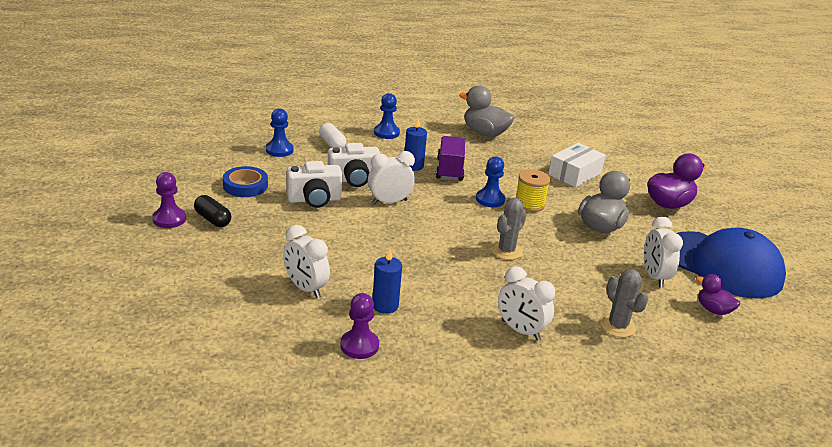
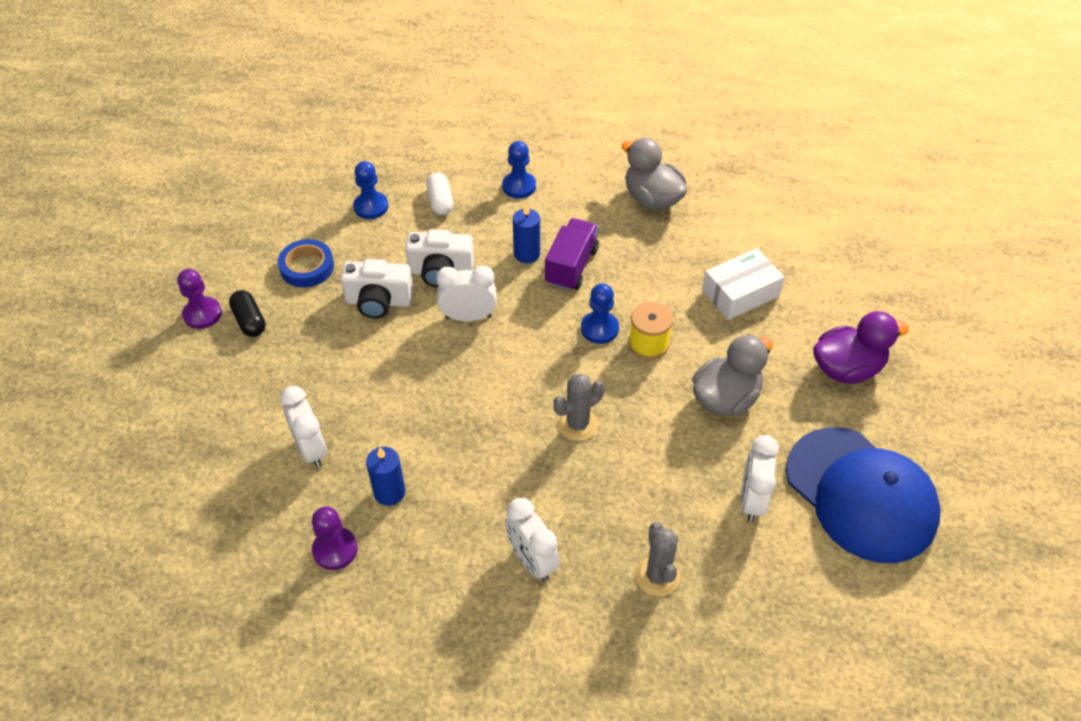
camera: 20 degrees right, 20 degrees up
(713, 310) = (801, 571): purple duck -> none

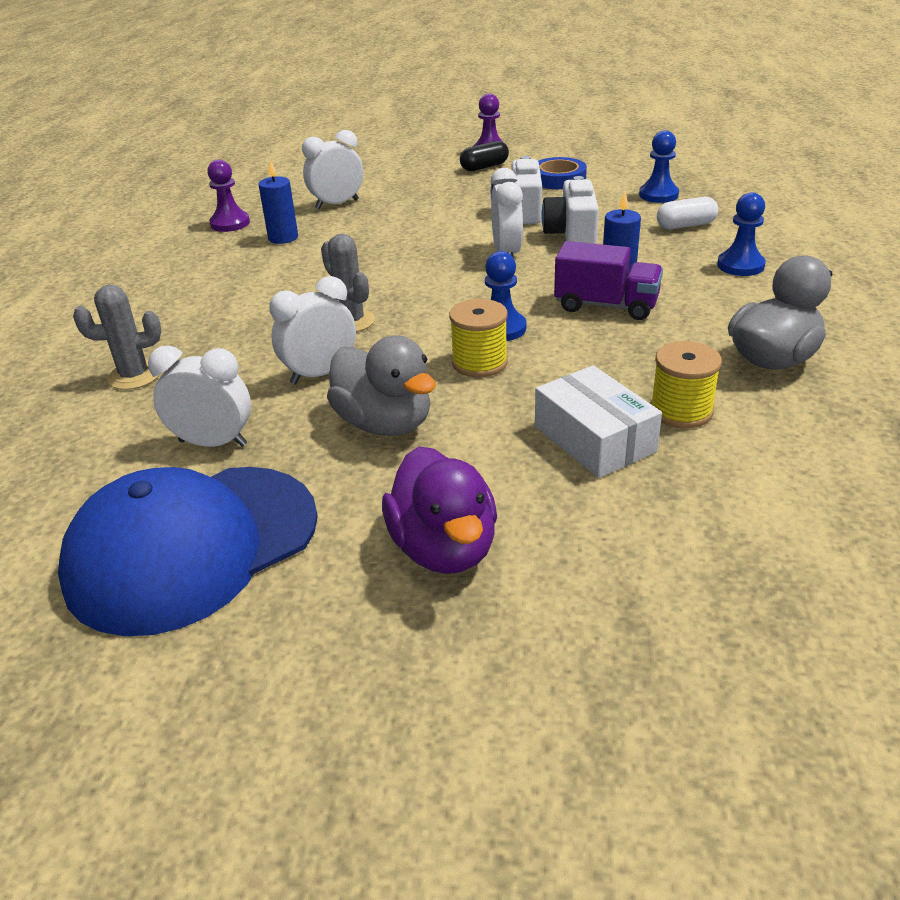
camera: 90 degrees right, 15 degrees down
(532, 560) = (184, 306): white clock -> white clock (320, 374)
(710, 250) = (681, 411): none -> yellow spool

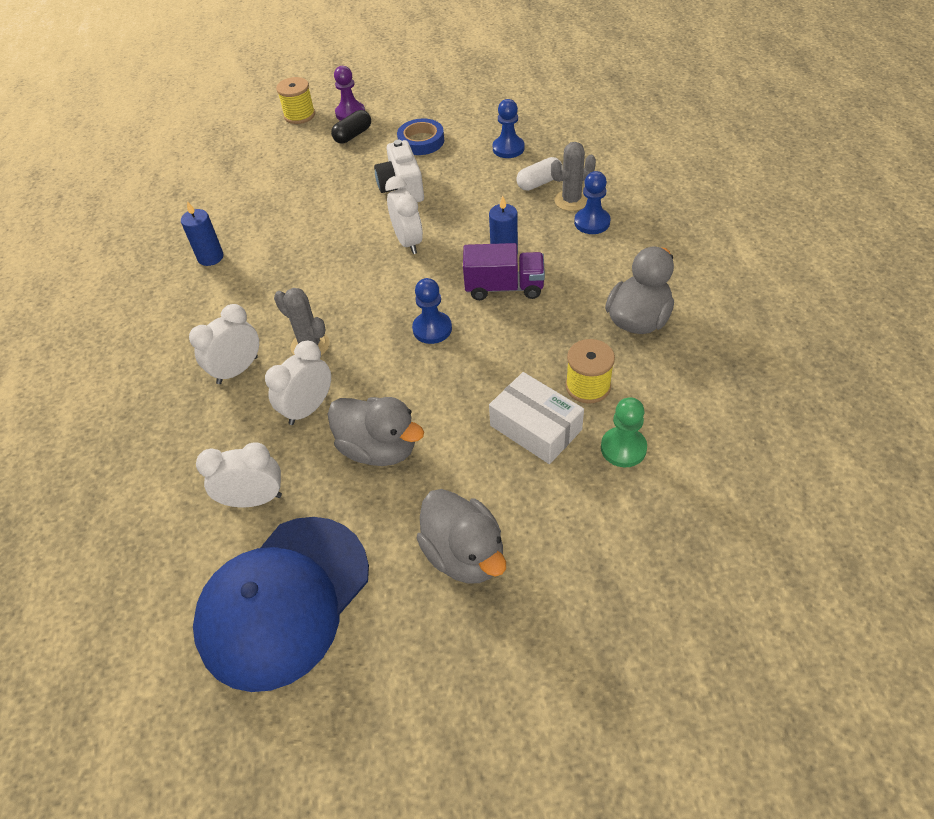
camera: 15 degrees left, 15 degrees up
(134, 376) = (155, 445): grey cactus -> grey cactus (571, 200)
(230, 223) = (154, 247): purple pawn -> none
(337, 204) = (241, 205): white clock -> white clock (237, 370)
(444, 548) = (464, 554): purple duck -> grey duck
(479, 363) = (428, 369): yellow spool -> yellow spool (299, 115)
(571, 235) = (453, 210): white camera -> none
(709, 481) = (623, 448): none -> green pawn

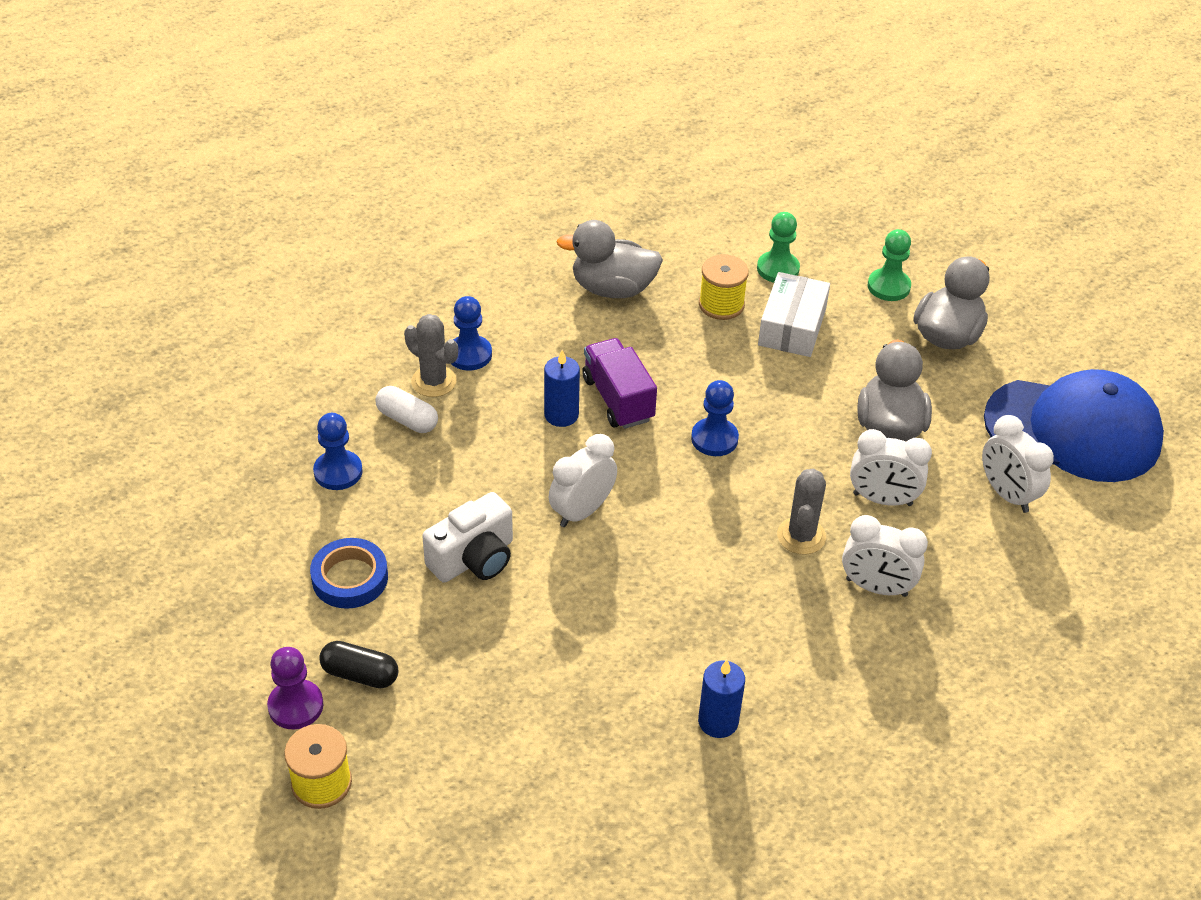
camera: 120 degrees left, 5 degrees down
(560, 535) = (888, 286): none -> green pawn

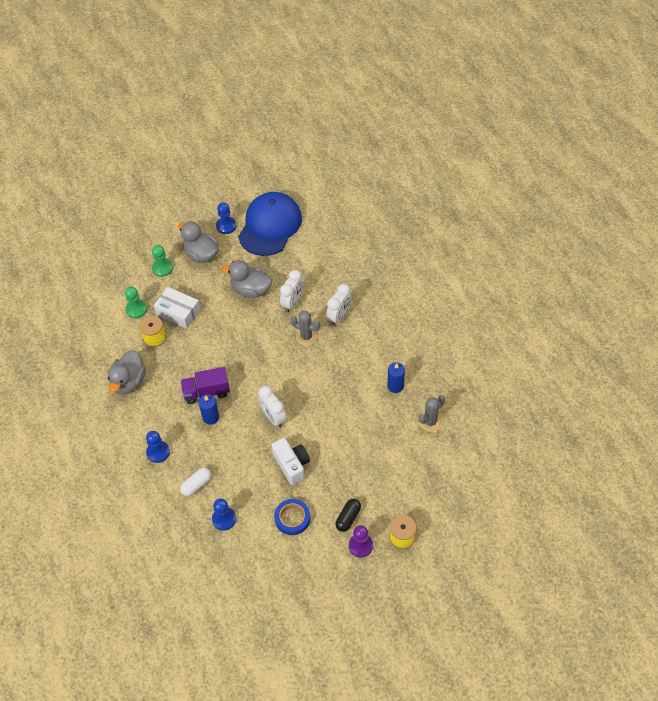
camera: 75 degrees left, 10 degrees up
(434, 381) = (173, 470): grey cactus -> grey cactus (430, 422)
(714, 439) = (242, 357): blue pawn -> blue pawn (226, 226)
(1007, 494) = (300, 259): white clock -> none

